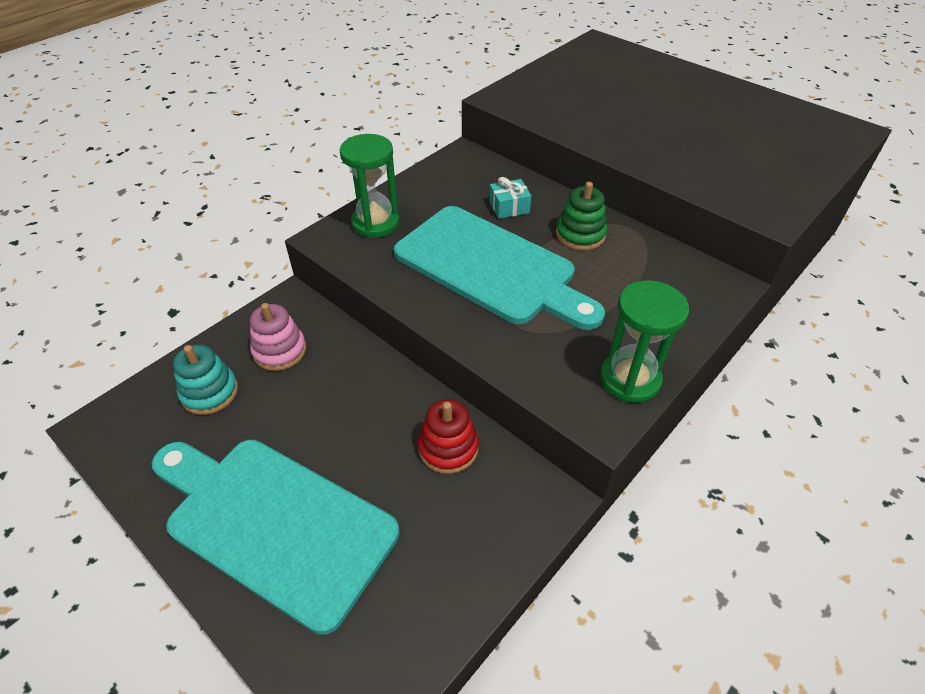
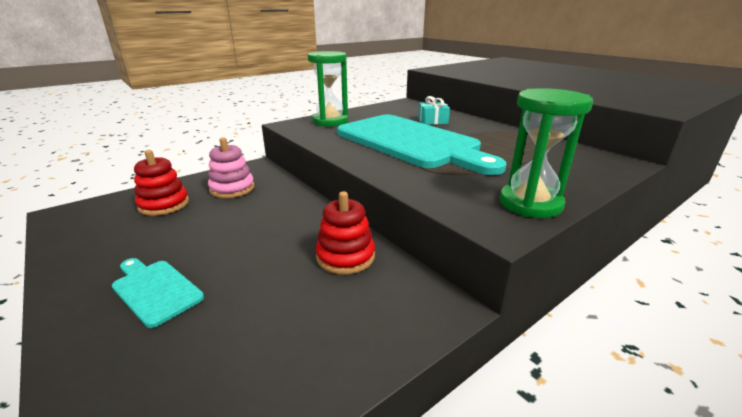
camera: 10 degrees right, 20 degrees down
(209, 392) = (164, 204): turquoise stacking toy -> red stacking toy
(273, 523) = (155, 289): turquoise cutting board -> turquoise cutting board, size x0.43
(580, 235) = (487, 134): green stacking toy -> none

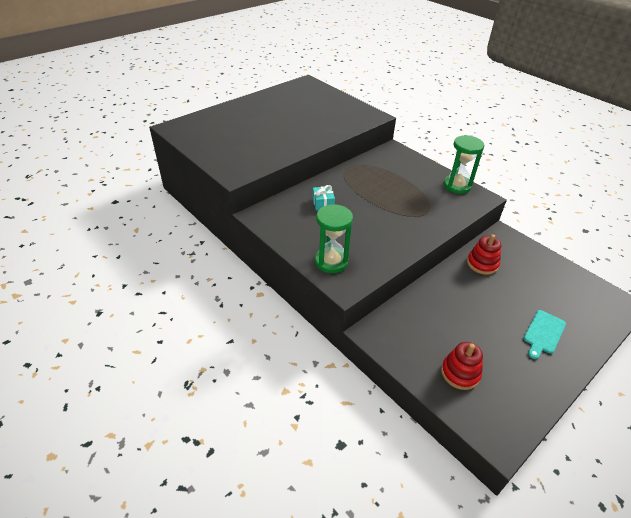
camera: 95 degrees left, 15 degrees up
(232, 189) = (420, 336): pink stacking toy -> none
(411, 142) = (379, 217): turquoise cutting board -> none

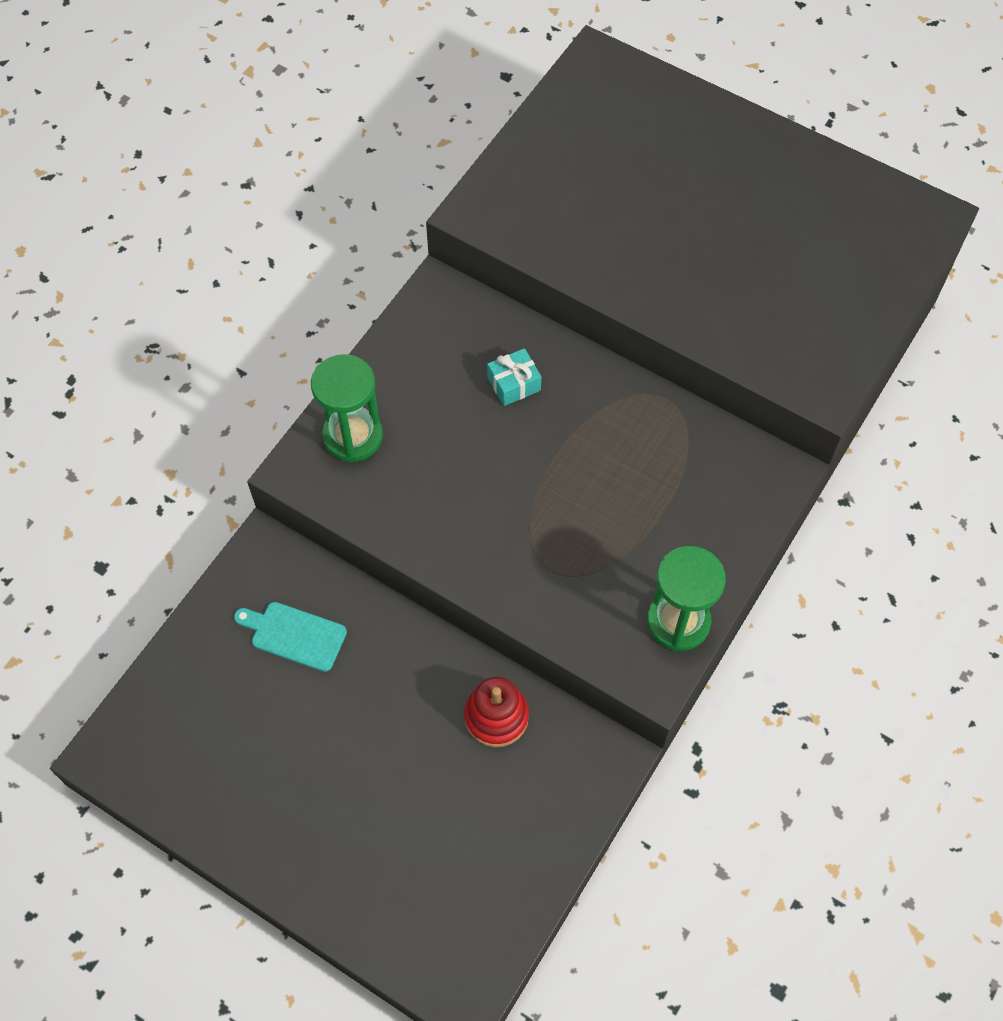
camera: 75 degrees right, 20 degrees up
(460, 373) = (215, 692): red stacking toy -> none
(543, 333) = (338, 829): turquoise cutting board -> turquoise cutting board (294, 635)

